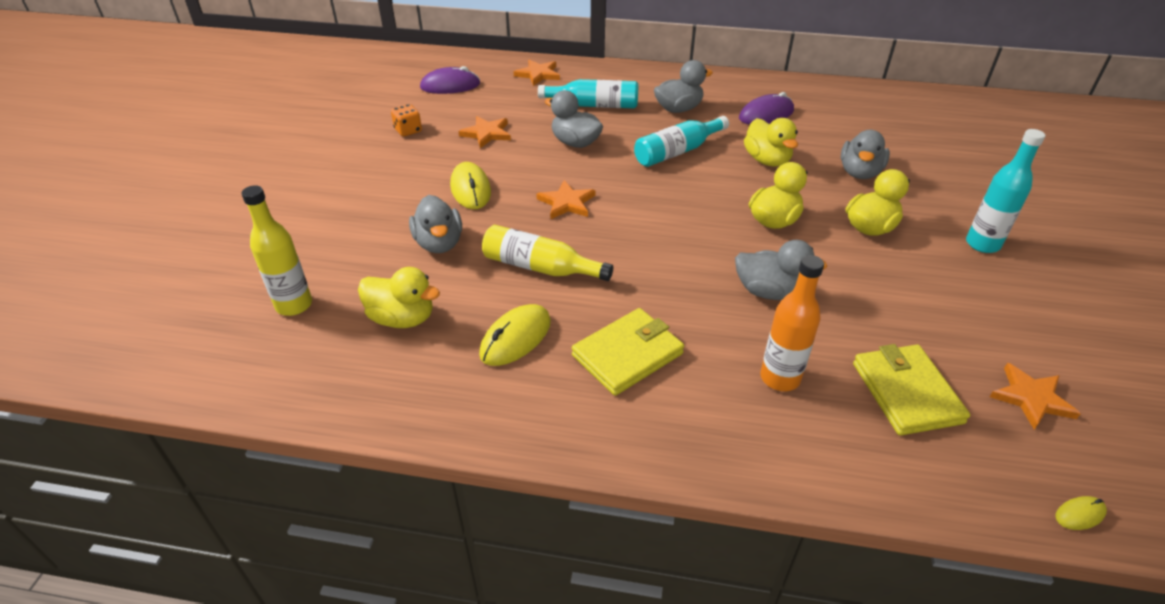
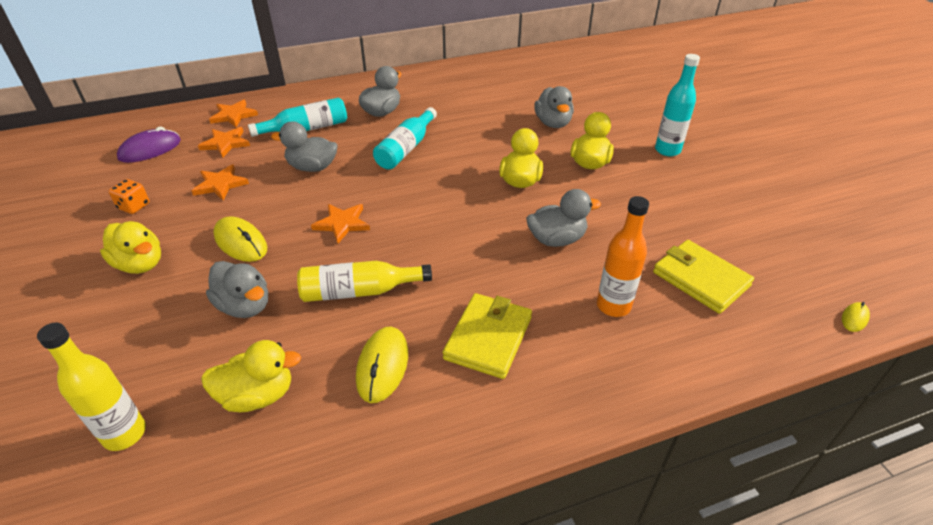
camera: 30 degrees left, 0 degrees up
(766, 114) = (454, 97): purple mouse -> none
(767, 160) = (481, 134): yellow duck -> yellow duck (140, 264)
(1031, 398) = (772, 249): orange star -> orange star (225, 143)

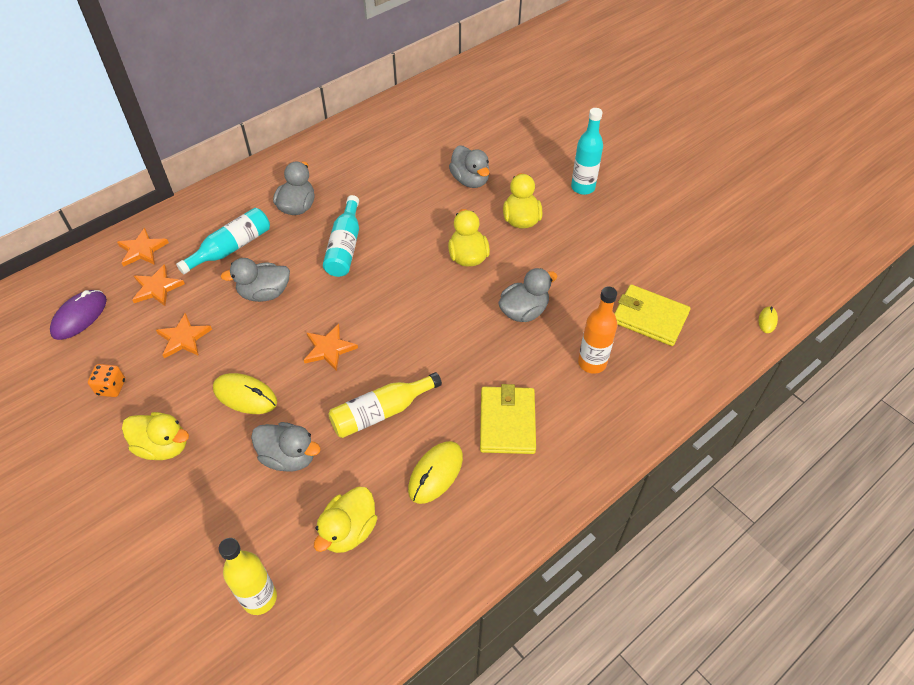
camera: 20 degrees left, 10 degrees up
(257, 395) = (349, 531): yellow duck -> yellow duck turned 150 degrees clockwise
(382, 366) = (435, 473): yellow mouse -> yellow mouse turned 45 degrees clockwise

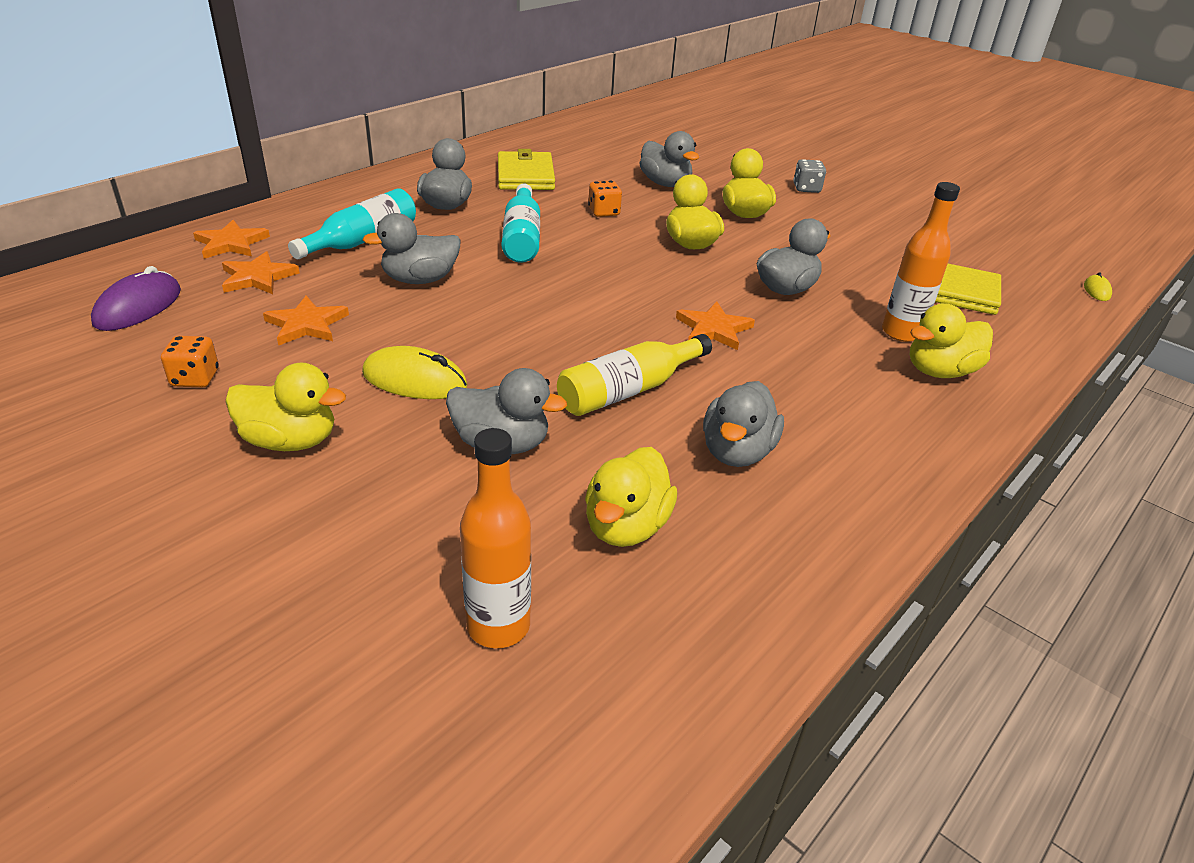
camera: 10 degrees left, 15 degrees down
(259, 598) = (498, 626): yellow bottle -> orange bottle
(329, 349) = (529, 329): orange star -> orange star (713, 329)
(412, 217) = (604, 212): none -> orange dice
(435, 473) = (737, 452): yellow mouse -> grey duck
(507, 422) = (816, 393): yellow wallet -> yellow wallet (525, 175)
(583, 187) = (806, 189): turquoise bottle -> grey dice
(604, 404) = (940, 371): none -> yellow duck

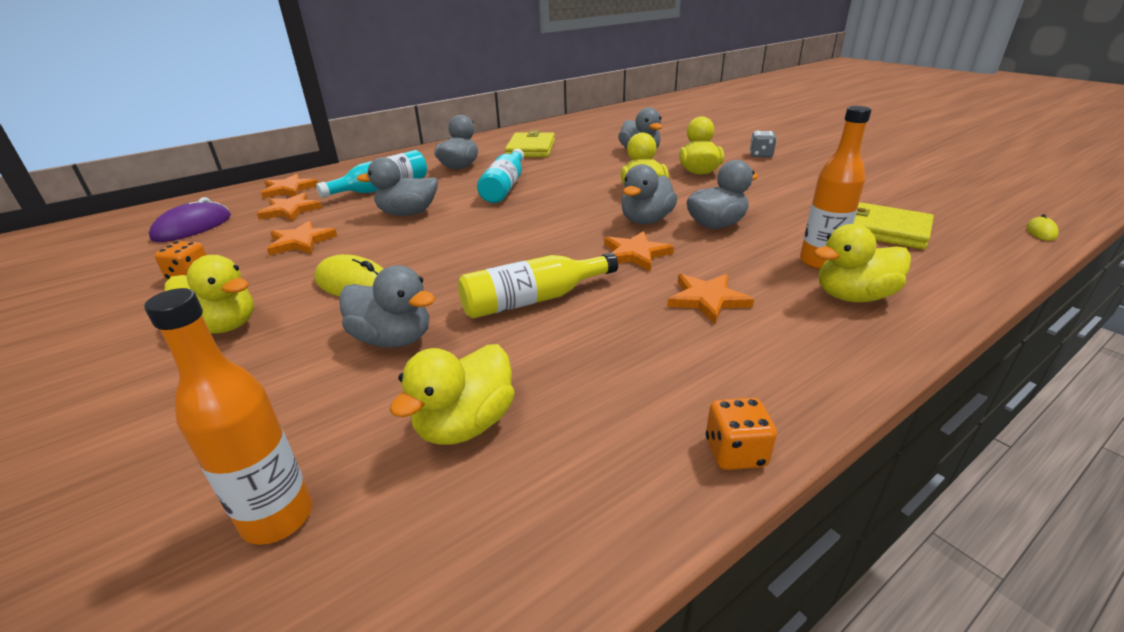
camera: 15 degrees right, 5 degrees down
(604, 212) = (580, 171): orange dice -> orange dice (735, 452)
(737, 452) = (612, 359): grey duck -> grey duck (646, 220)
(805, 381) = (707, 299): none -> orange star

